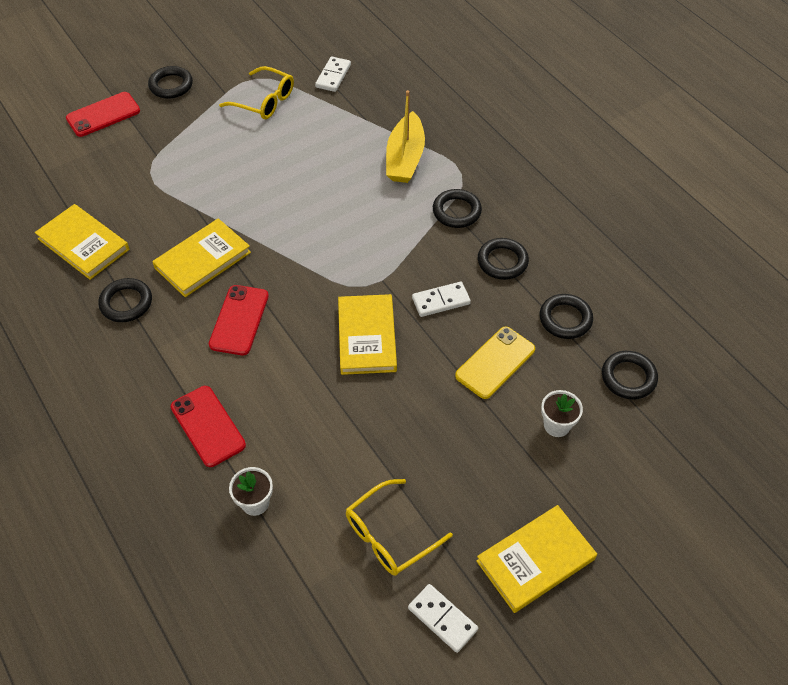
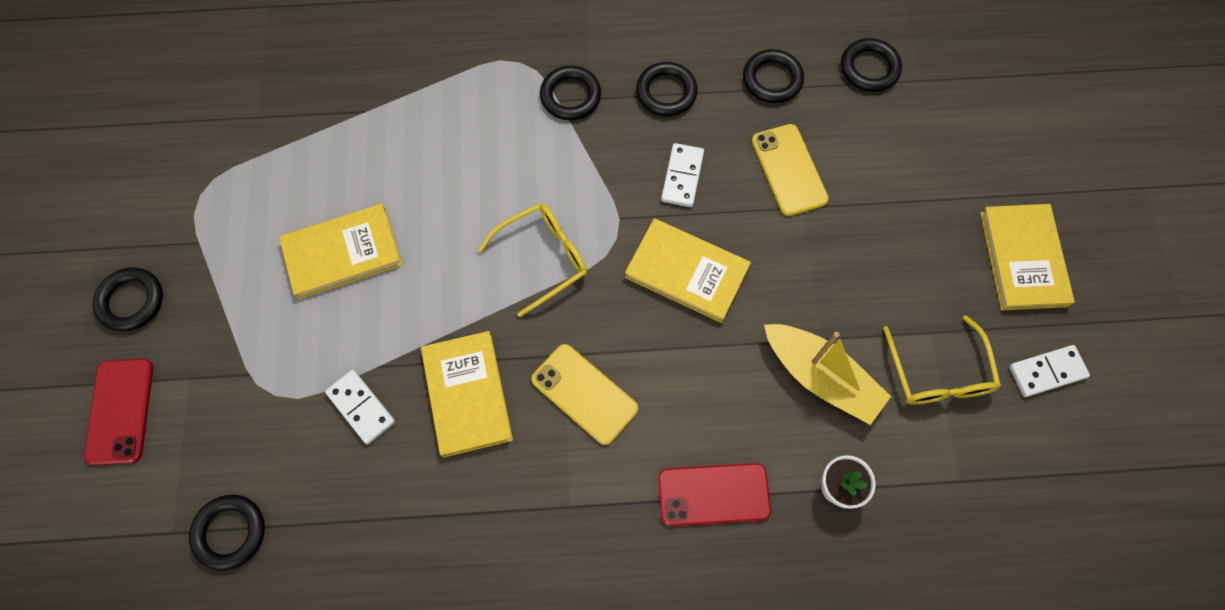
camera: 60 degrees left, 15 degrees up
(83, 244) = (345, 530): yellow book -> yellow book (343, 253)
(126, 303) = (478, 514): black ring -> black ring (230, 532)
(239, 320) = (584, 394): red phone -> yellow phone
(264, 101) = (250, 204): yellow glasses -> yellow glasses (543, 258)
(333, 76) = (266, 108): white domino -> white domino (361, 407)
(405, 158) = (457, 103): yellow boat -> yellow boat (821, 377)
(556, 425) = (890, 158): white flower pot -> none

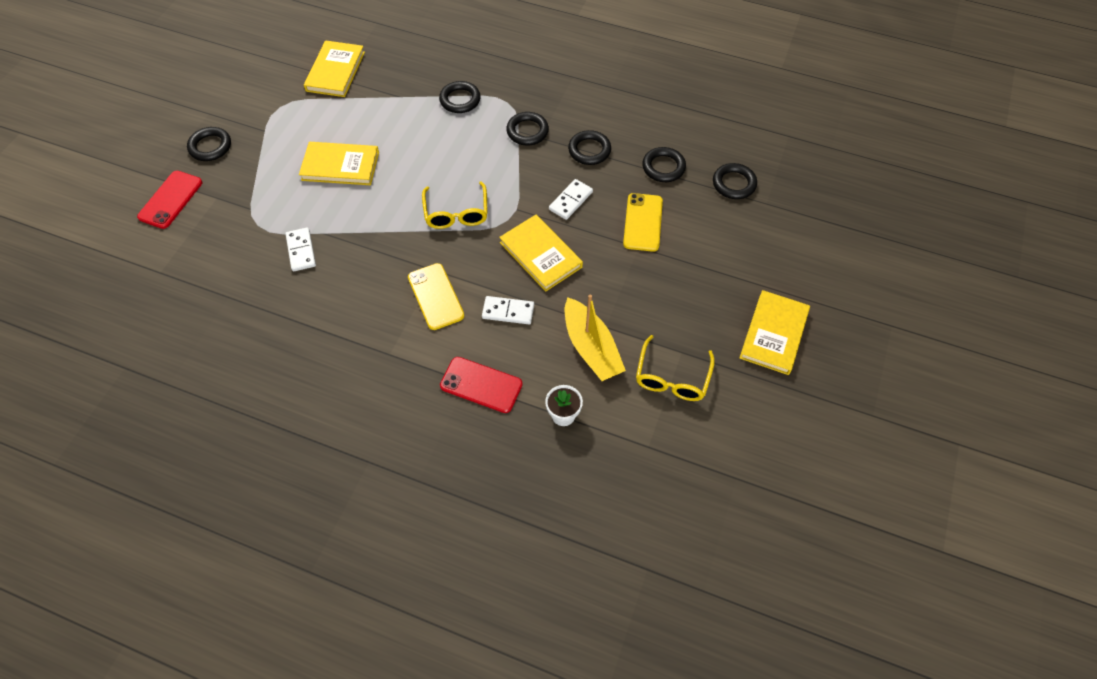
camera: 25 degrees right, 10 degrees down
(230, 532) = (190, 285): black ring -> black ring (460, 100)
(467, 395) = (366, 269): yellow book -> yellow book (335, 71)
(543, 258) = (456, 213): yellow glasses -> yellow glasses turned 90 degrees clockwise
(1047, 372) = (749, 408): white domino -> white domino (508, 312)

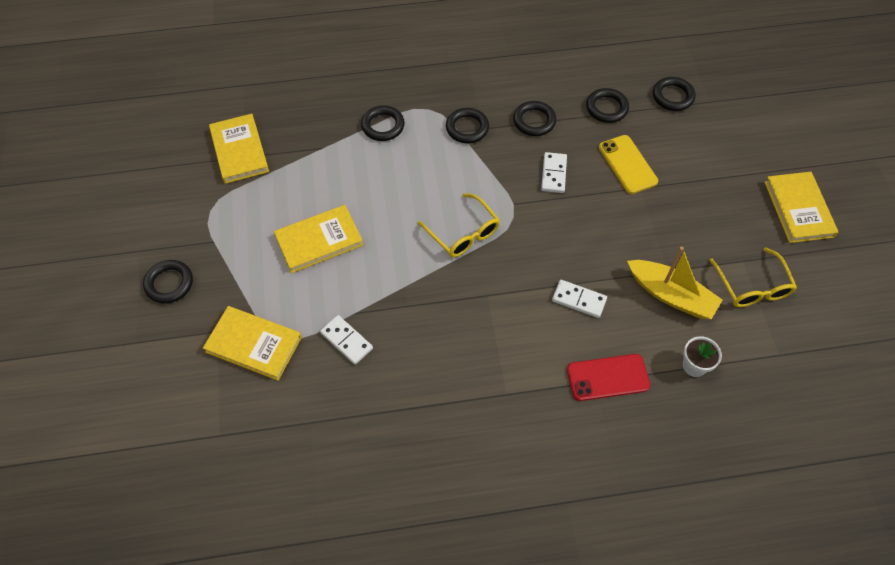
camera: 30 degrees left, 0 degrees up
(170, 200) = (170, 357): red phone -> none
(435, 296) = (506, 319): yellow phone -> none
(508, 312) = (579, 300): white domino -> white domino turned 45 degrees clockwise
(540, 255) = (566, 235): yellow book -> yellow book (253, 344)

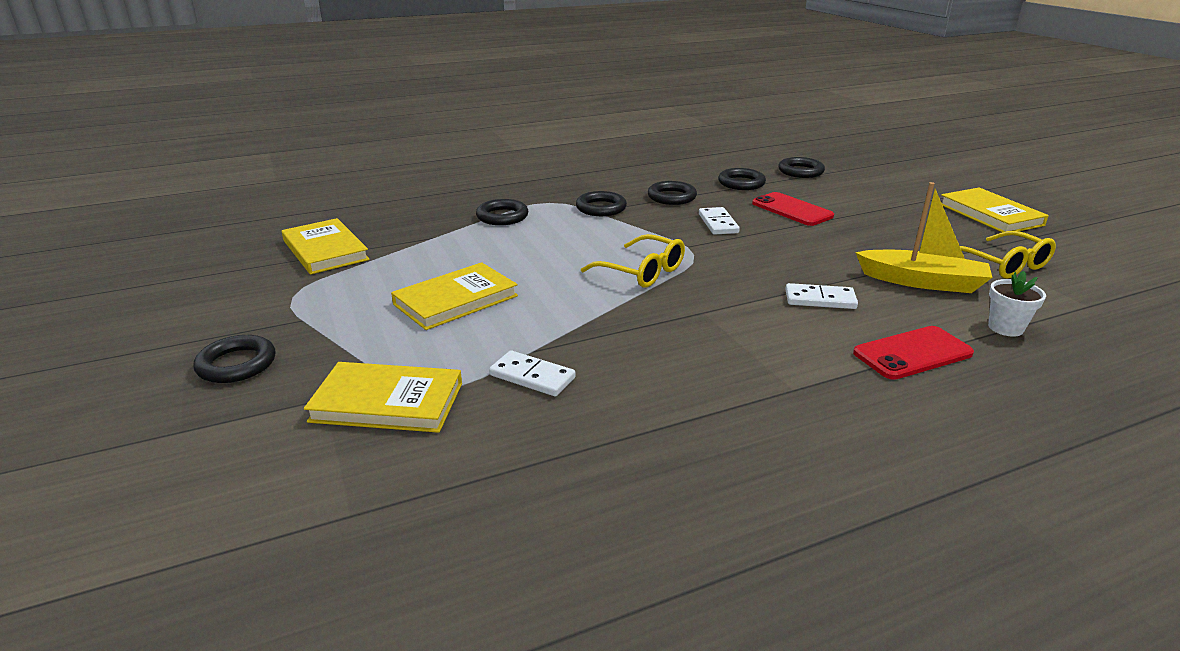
camera: 15 degrees left, 30 degrees down
(627, 164) = (792, 210): yellow phone -> red phone

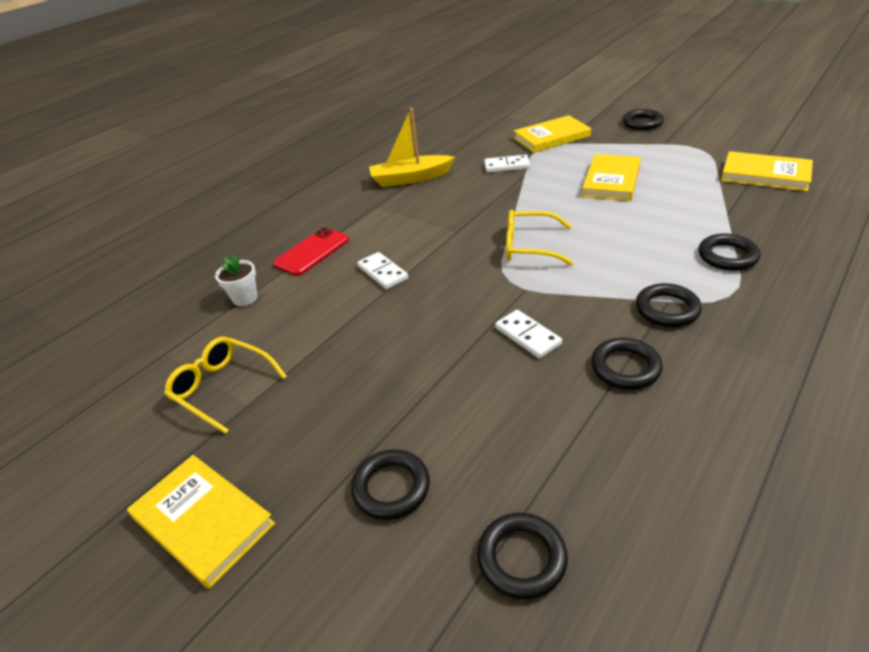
camera: 155 degrees right, 10 degrees up
(741, 183) = (579, 454): black ring -> black ring (391, 487)
(792, 210) = (468, 404): red phone -> none
(820, 299) = (383, 272): white domino -> white domino turned 75 degrees clockwise
(922, 282) = (304, 326): yellow boat -> yellow boat (410, 179)

